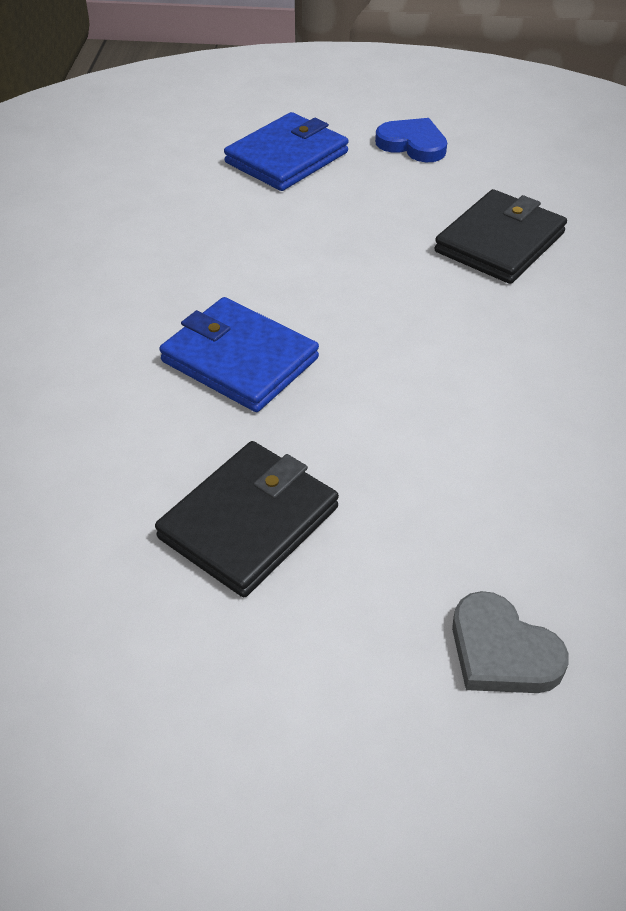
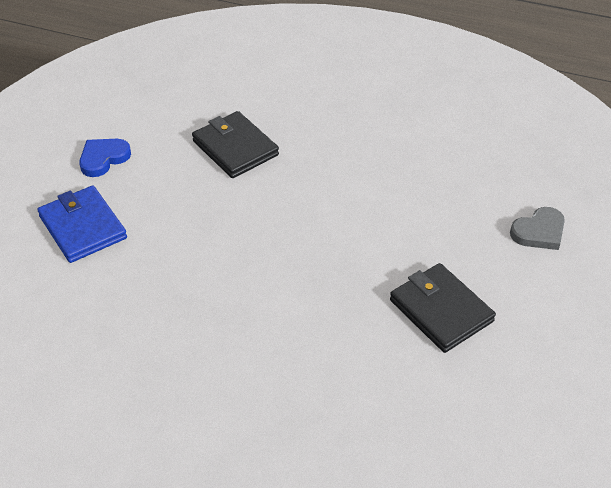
camera: 75 degrees left, 0 degrees up
(239, 360) = (303, 292): blue wallet -> none

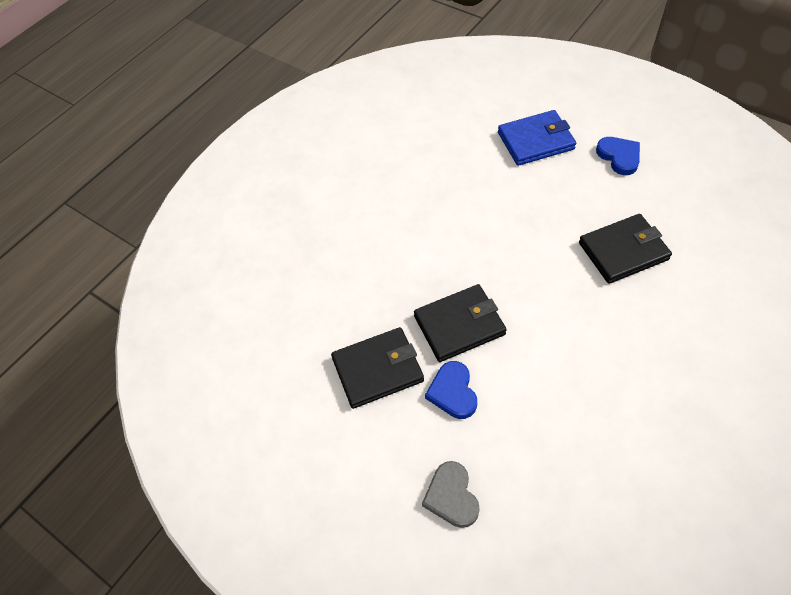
camera: 110 degrees right, 10 degrees up
(363, 255) = (459, 325): none -> black wallet
(440, 247) = (453, 392): none -> blue heart

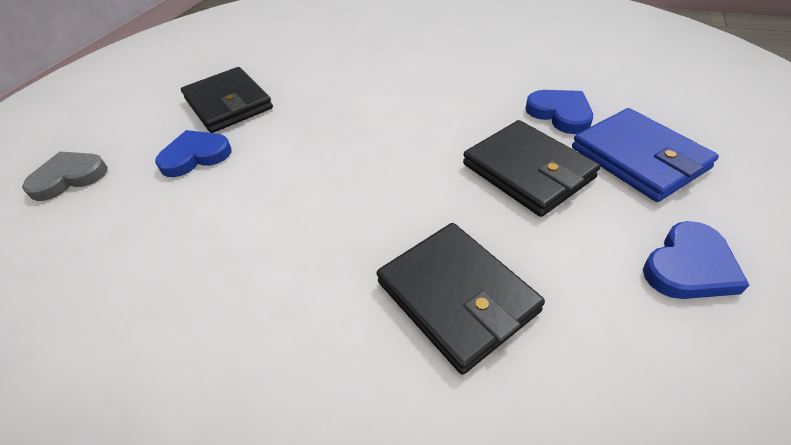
camera: 75 degrees right, 10 degrees down
(459, 325) = (286, 145): black wallet -> black wallet (527, 171)
(479, 158) = (560, 113): none -> blue heart

